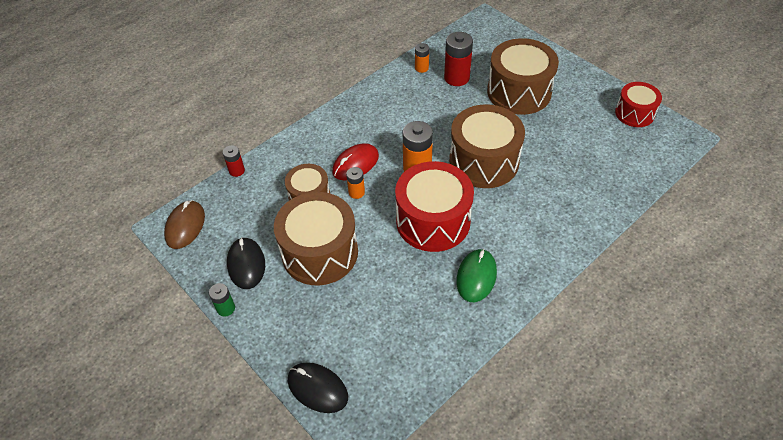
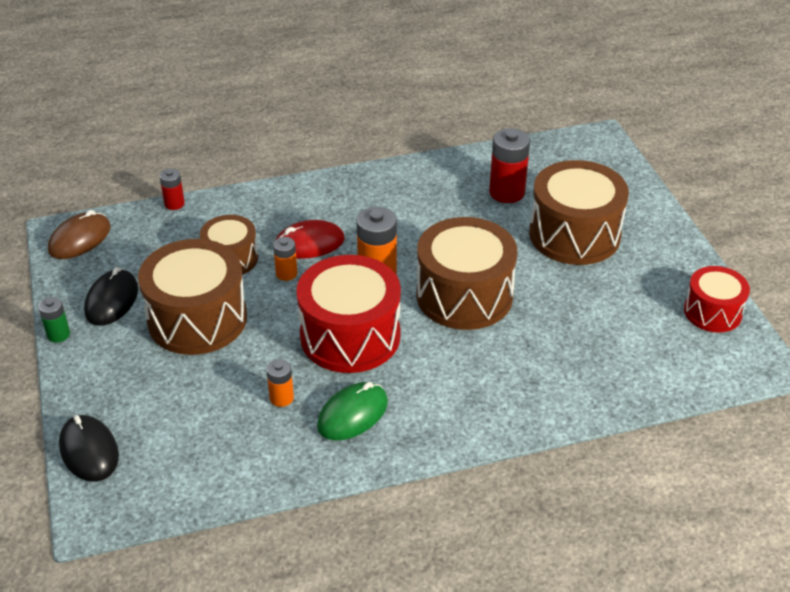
camera: 25 degrees right, 10 degrees down
(421, 68) = (471, 167): orange battery -> orange battery (281, 398)

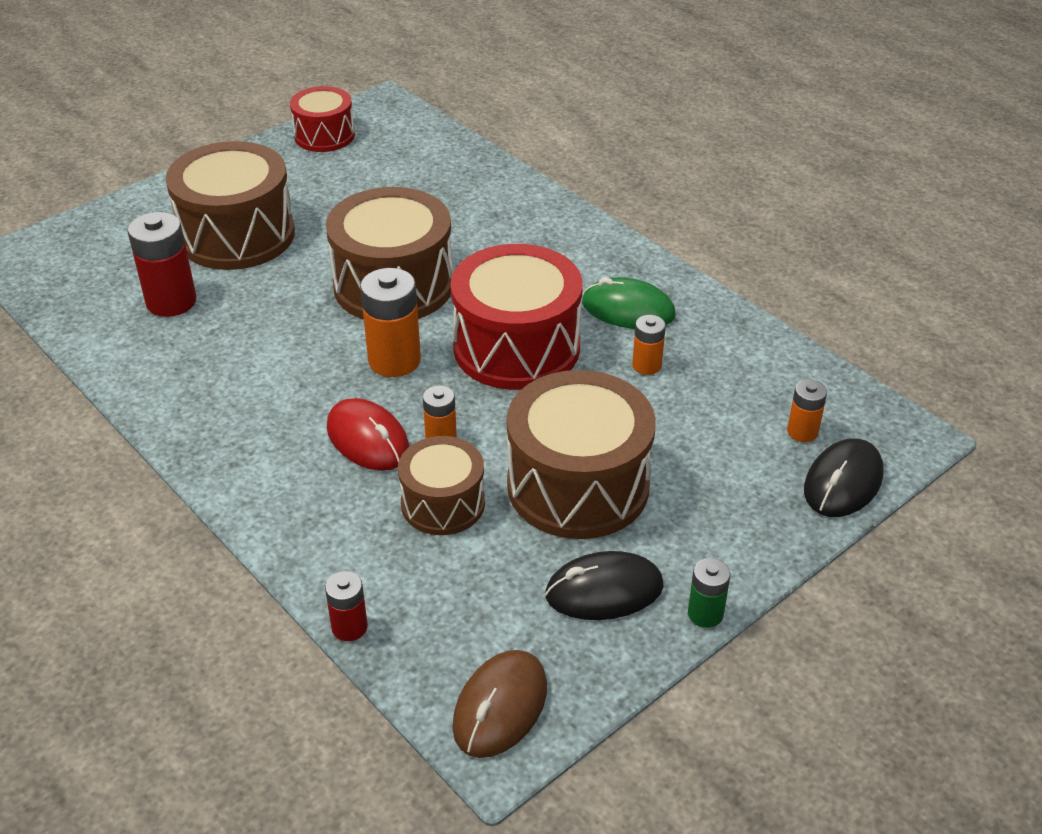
camera: 115 degrees left, 0 degrees up
(80, 239) = (500, 707): brown mouse -> brown mouse turned 75 degrees counterclockwise
(150, 454) = (802, 432): none -> orange battery

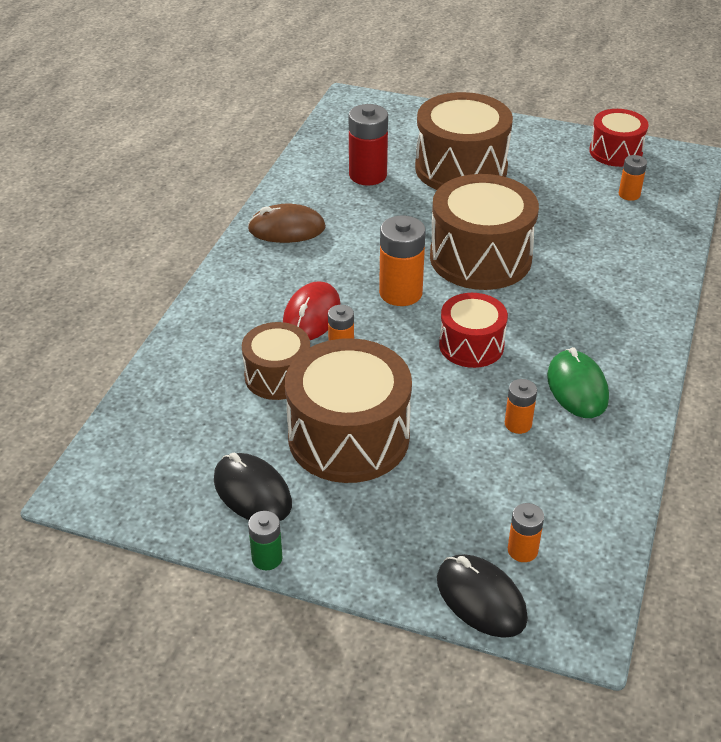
camera: 60 degrees right, 0 degrees up
(349, 627) = (139, 381): red battery -> none
(396, 158) = (629, 194): none -> orange battery
(500, 707) = (114, 479): brown mouse -> brown mouse (286, 229)
(516, 347) = (471, 345): red drum -> red drum, size x0.58
(843, 482) = (481, 599): black mouse -> black mouse turned 45 degrees clockwise

